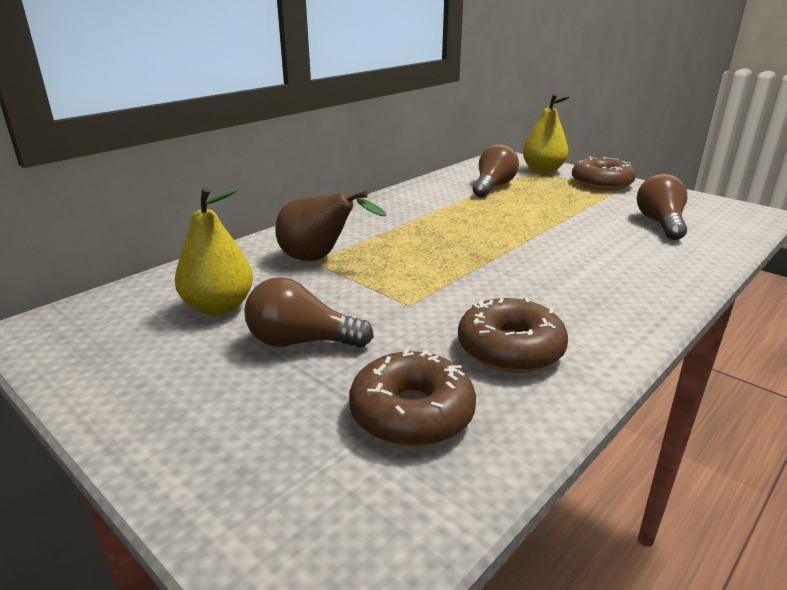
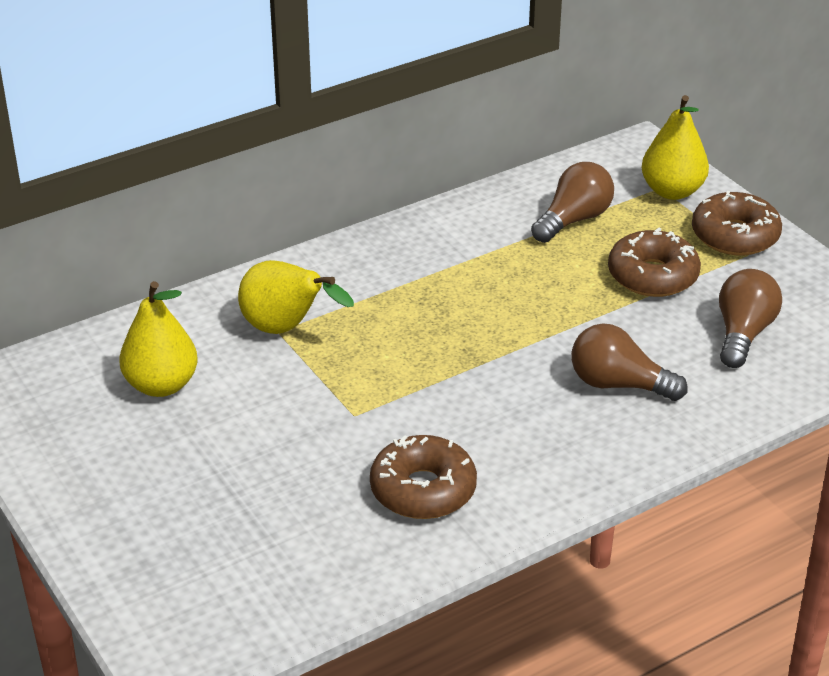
camera: 15 degrees right, 10 degrees up
(301, 342) = (228, 444): brown light bulb -> brown light bulb (618, 384)
(319, 259) = (286, 329): brown pear -> yellow pear
(412, 413) = (296, 539): brown donut -> brown donut (652, 276)

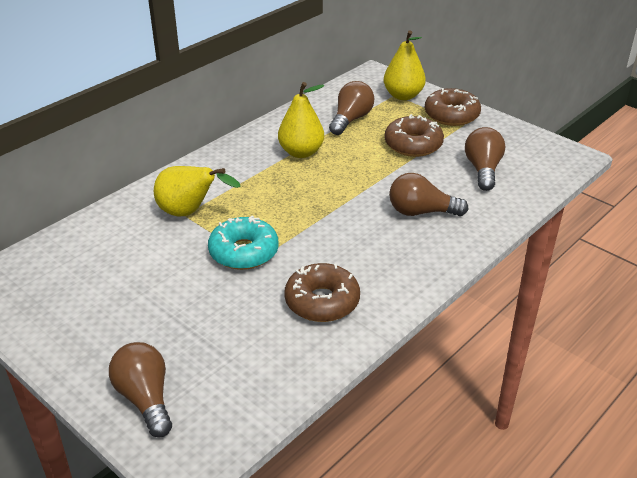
camera: 15 degrees left, 0 degrees up
(149, 574) = (145, 399): none -> brown light bulb
(161, 385) = (113, 263): yellow pear -> yellow pear (301, 152)
(341, 400) = (244, 252): none -> turquoise donut

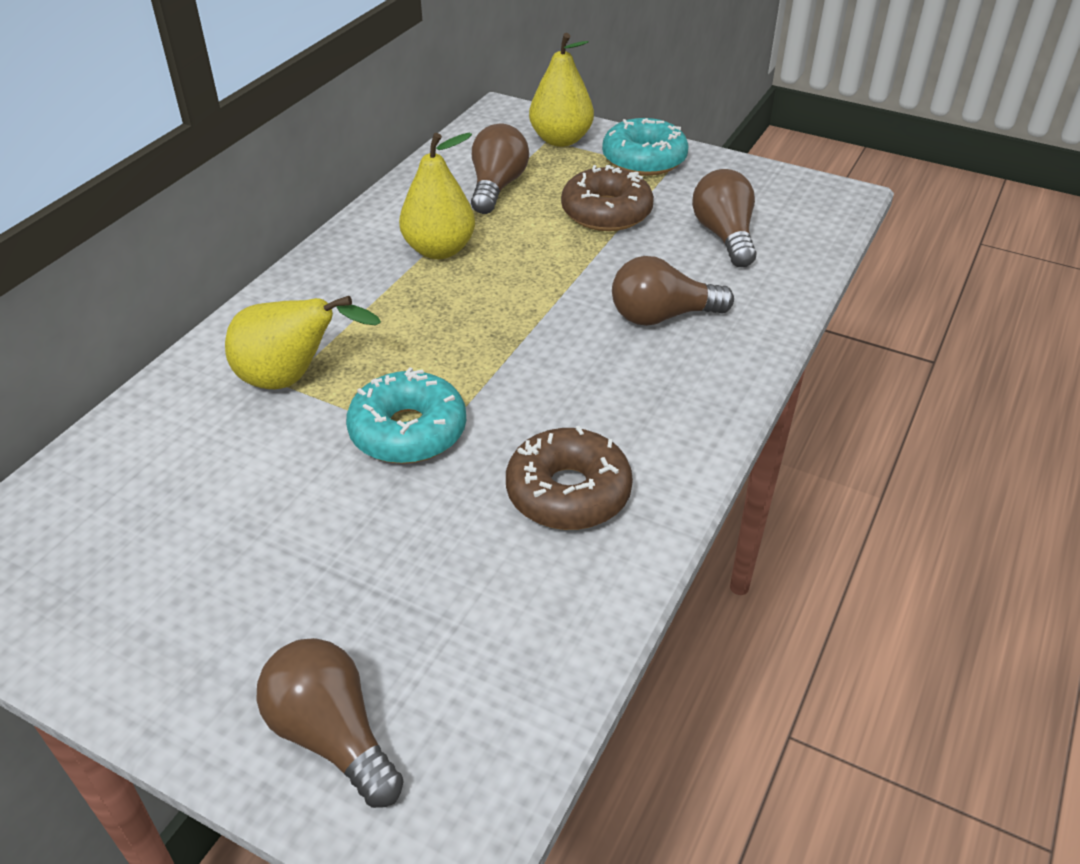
camera: 15 degrees left, 5 degrees up
(451, 115) = (644, 159): brown donut -> turquoise donut

